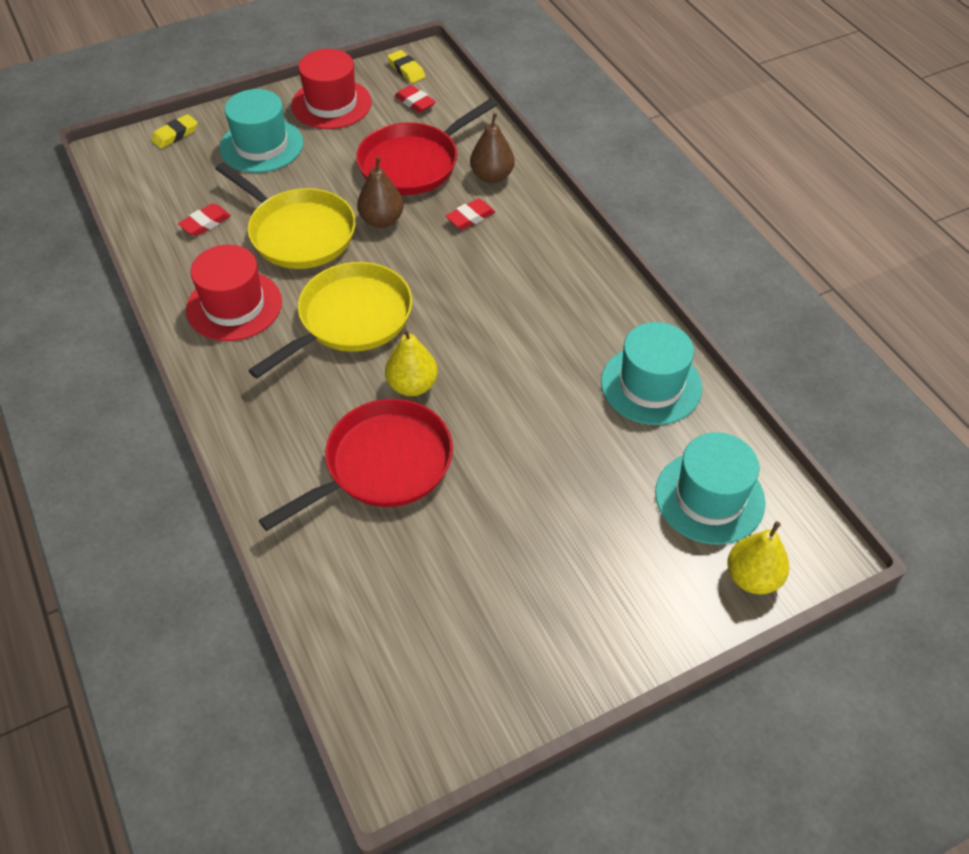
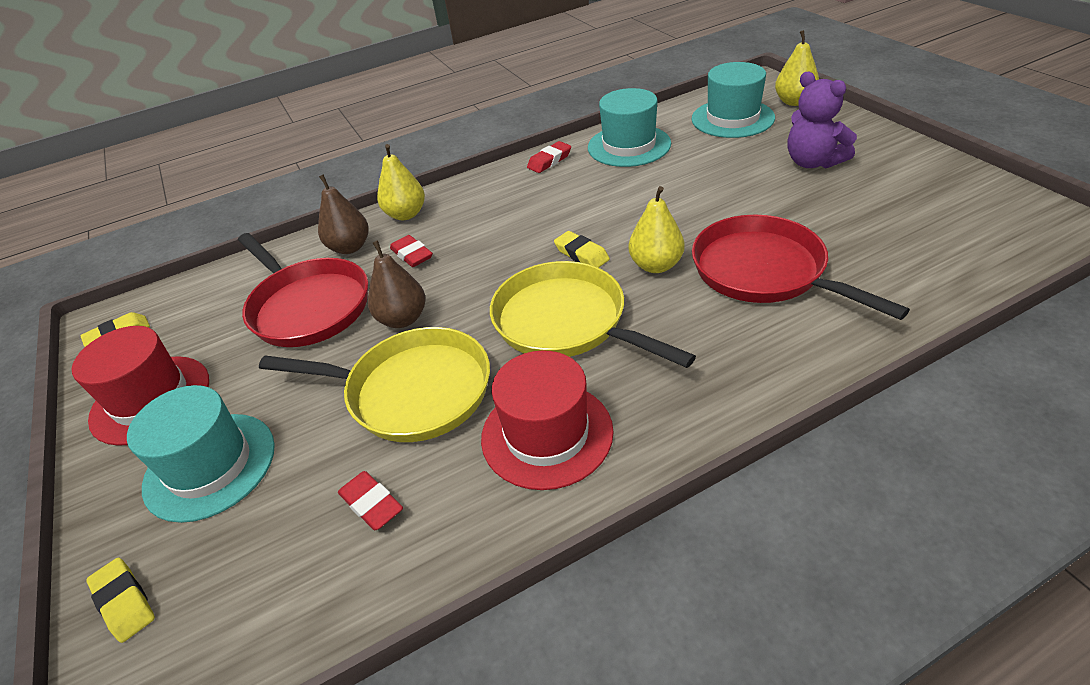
camera: 85 degrees left, 10 degrees down
(298, 233) = (412, 391): yellow pan -> yellow pan turned 60 degrees clockwise
(415, 102) = (191, 319): red eraser -> red eraser (549, 161)
(443, 333) = (581, 254): none -> yellow eraser
(539, 207) = (406, 214): none -> yellow pear
(580, 556) = (812, 162): none -> purple teddy bear

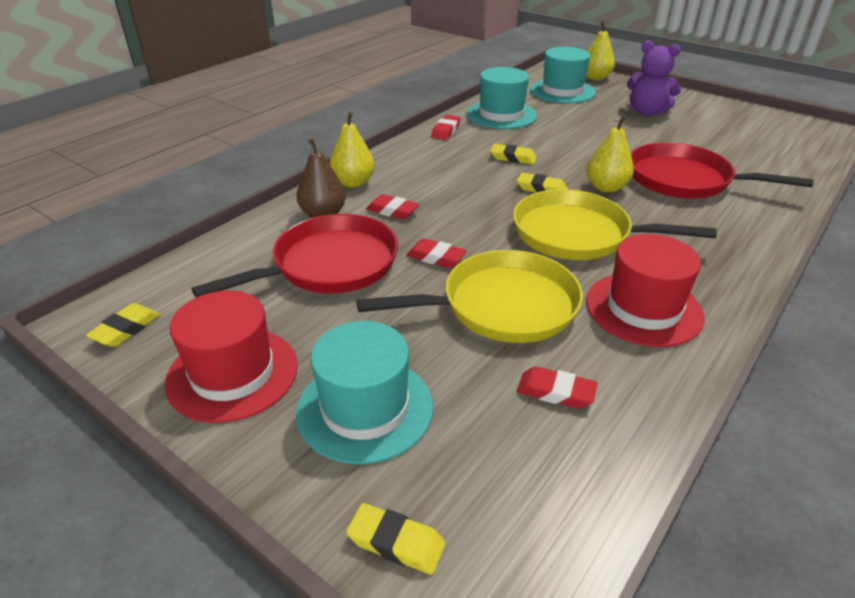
camera: 30 degrees left, 5 degrees down
(308, 306) = (329, 265): red pan -> red pan turned 60 degrees counterclockwise
(403, 319) = (436, 257): brown pear -> red eraser
(588, 207) = (513, 158): none -> yellow eraser

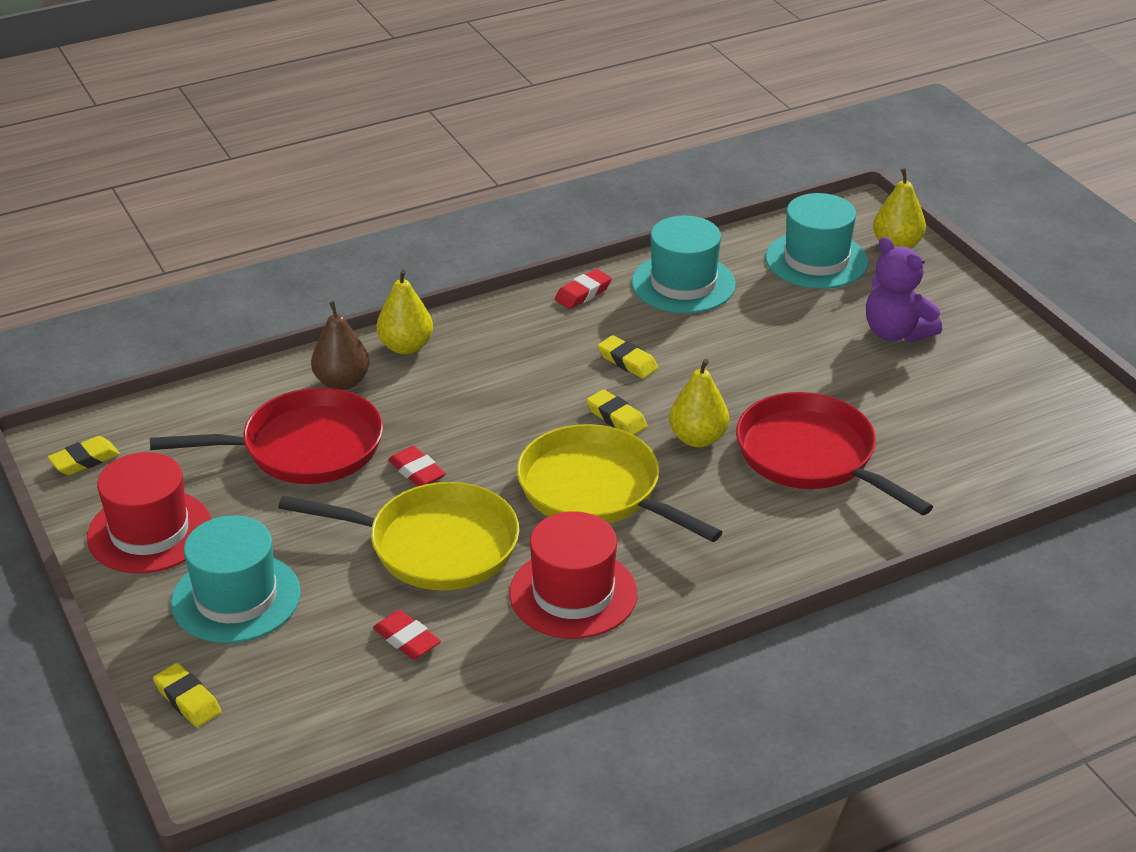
camera: 25 degrees right, 0 degrees up
(392, 211) = (419, 399): red eraser -> none

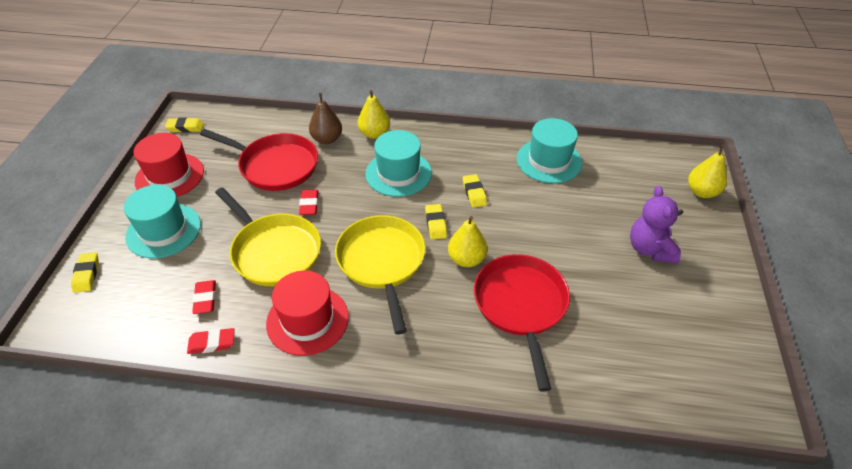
camera: 35 degrees right, 10 degrees up
(583, 293) = (489, 143): red eraser -> red eraser (212, 343)
(816, 260) = (641, 180): turquoise hat -> turquoise hat (398, 173)

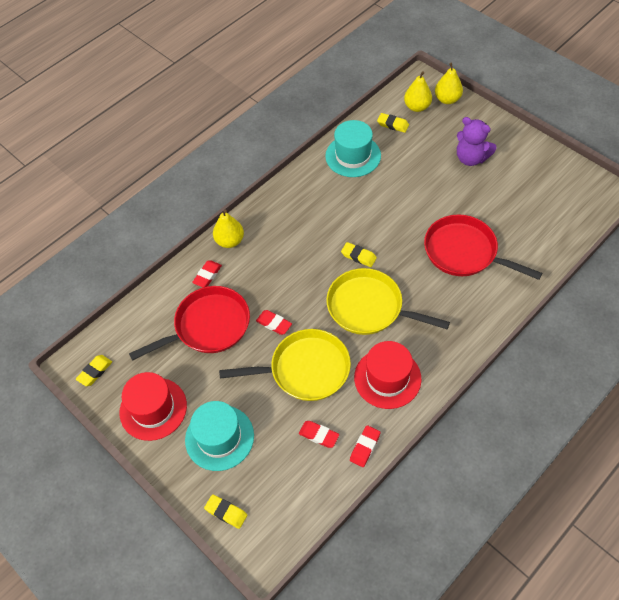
camera: 50 degrees left, 10 degrees up
(327, 139) = (207, 275): brown pear -> red eraser
(398, 173) = (288, 250): turquoise hat -> none
(466, 259) = (404, 257): yellow pear -> yellow pear (417, 107)
(474, 193) = (348, 217): yellow eraser -> yellow eraser (393, 125)

